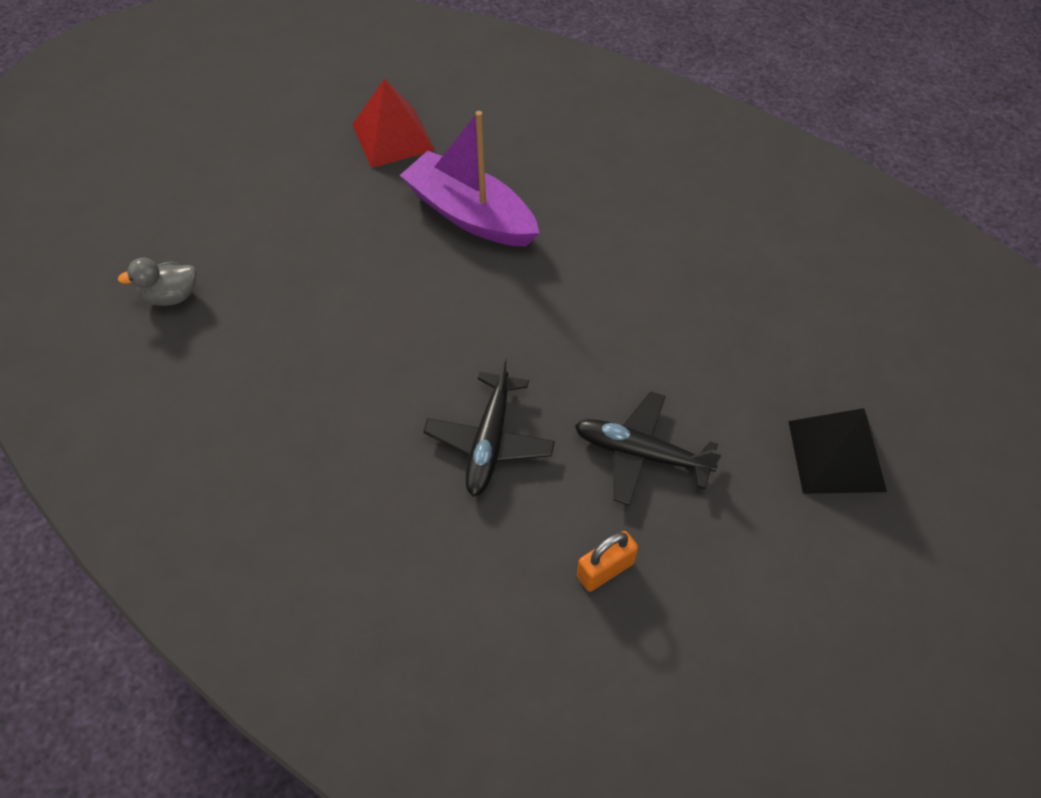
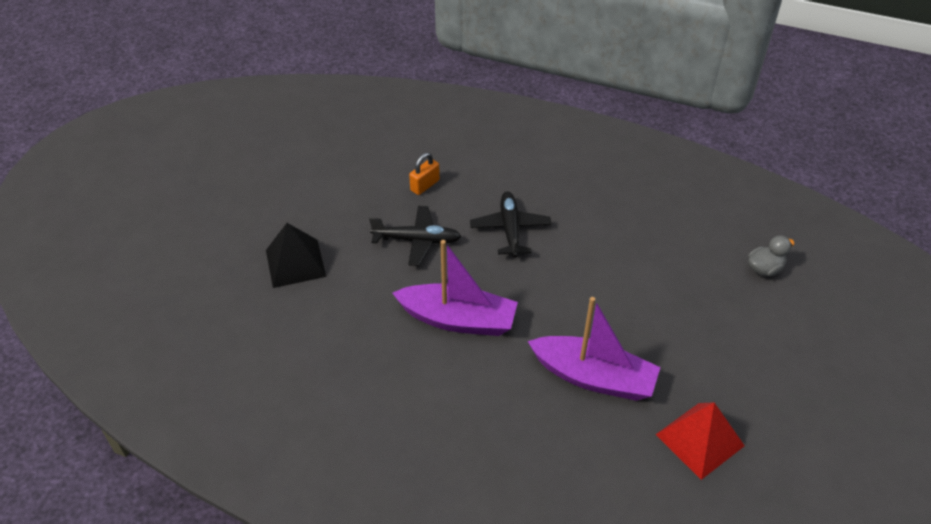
camera: 165 degrees right, 10 degrees down
(610, 315) = (458, 319): none -> purple boat

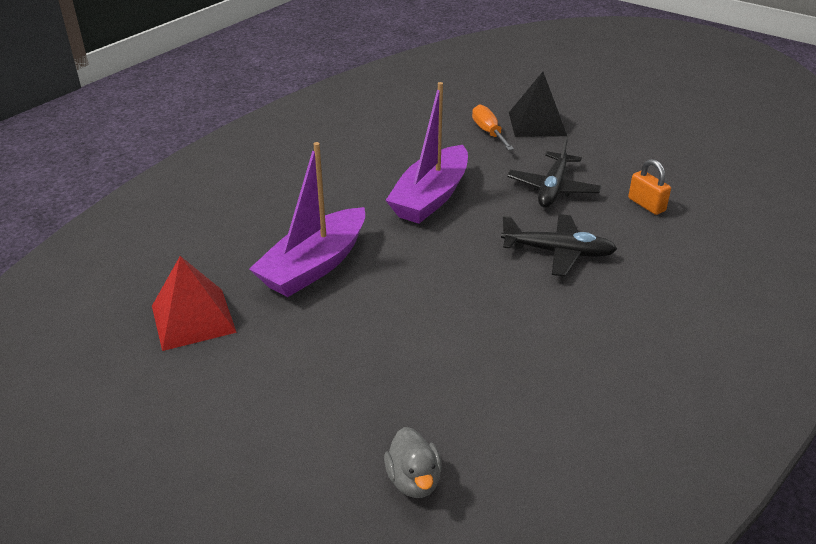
camera: 105 degrees right, 10 degrees down
(321, 297) = (488, 132): none -> orange screwdriver

